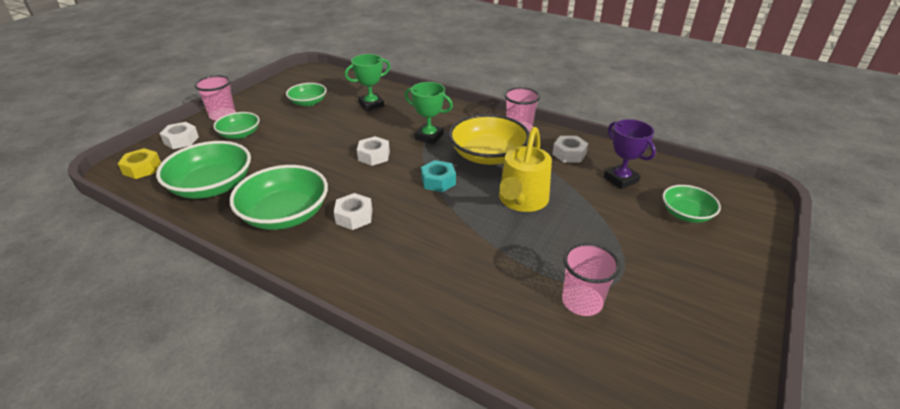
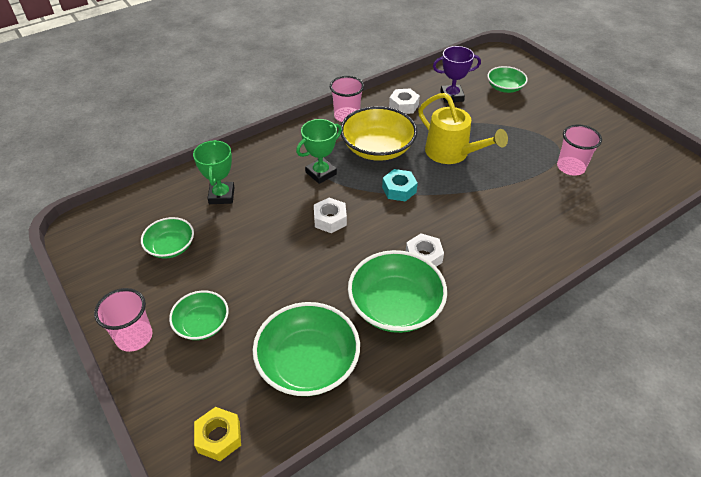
camera: 65 degrees left, 10 degrees up
(181, 140) = (171, 389): white nut -> none

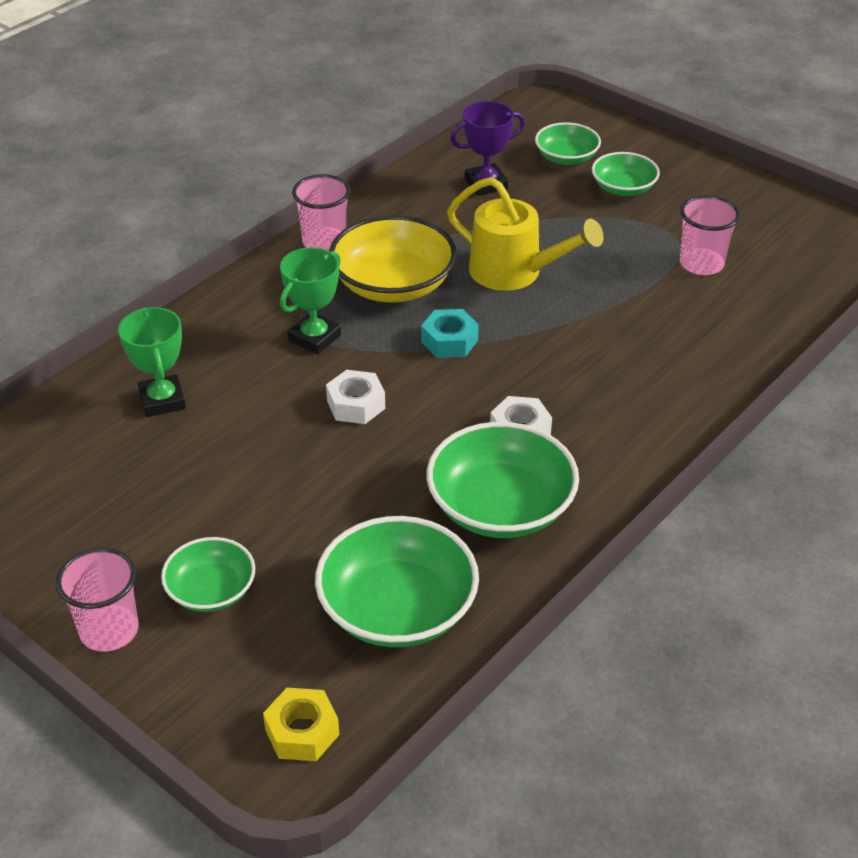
camera: 15 degrees left, 5 degrees down
(171, 247) = (110, 492): green bowl -> green bowl (623, 188)
(403, 105) = (412, 211): white nut -> none

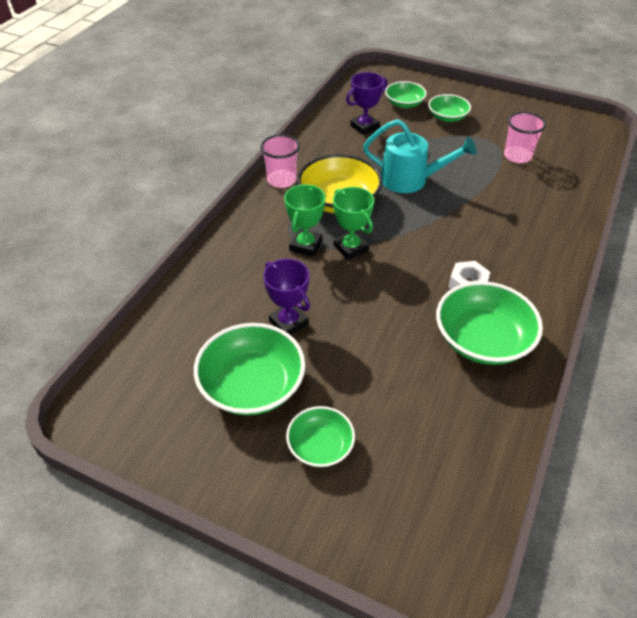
camera: 15 degrees left, 5 degrees up
(109, 630) = (261, 496): pink cup -> none
(162, 400) = (222, 309): green trophy -> green trophy (351, 248)
(242, 434) = (289, 322): none -> purple trophy
(302, 732) = (435, 543): yellow nut -> none
(356, 405) = (354, 287): white nut -> none
(397, 609) = (453, 429): green bowl -> green bowl (252, 385)
(449, 341) = (393, 232): turquoise nut -> none
(515, 272) = (411, 180): yellow watering can -> turquoise watering can

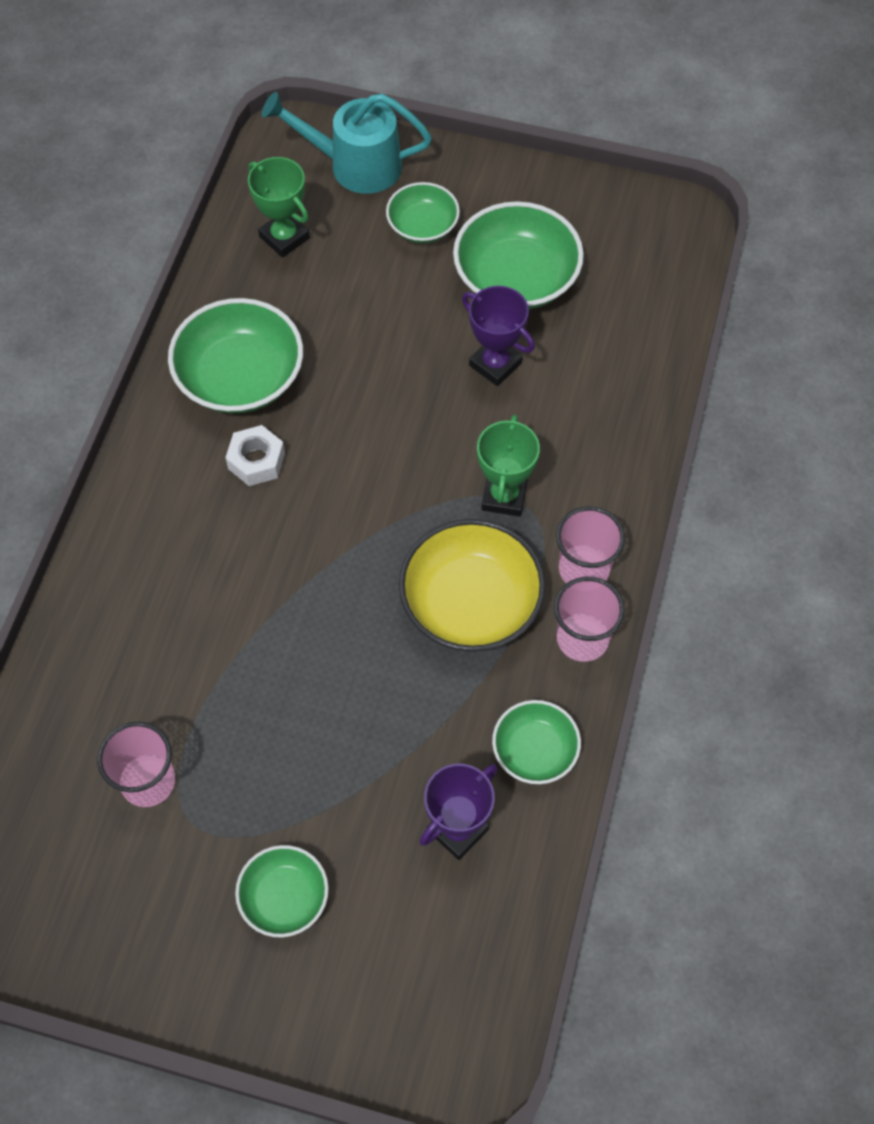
camera: 170 degrees right, 15 degrees up
(269, 207) = (584, 569): none -> pink cup
(351, 248) = (434, 502): green trophy -> green trophy (284, 237)
(404, 103) = (381, 936): green bowl -> green bowl (535, 750)
(411, 180) = (351, 676): turquoise watering can -> turquoise watering can (354, 165)

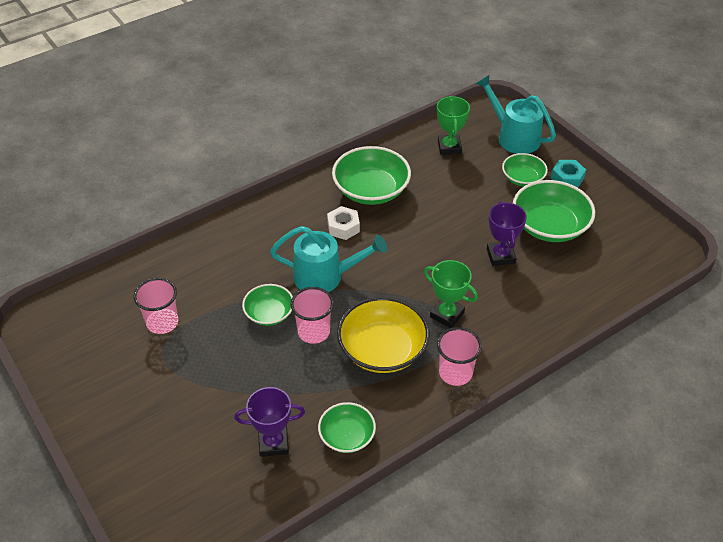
camera: 40 degrees right, 15 degrees down
(284, 897) = (167, 412): green bowl -> green bowl (269, 313)
(303, 551) = (326, 276): none -> turquoise watering can
(477, 189) = (567, 178): none -> turquoise nut
(504, 496) = (447, 315): green trophy -> green trophy turned 75 degrees clockwise
(582, 639) = (423, 403): pink cup -> pink cup (313, 332)

